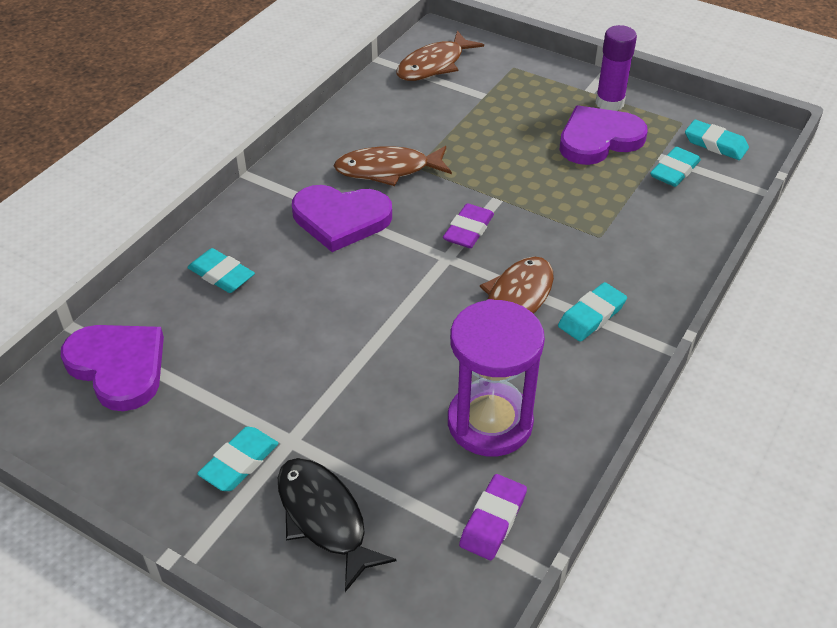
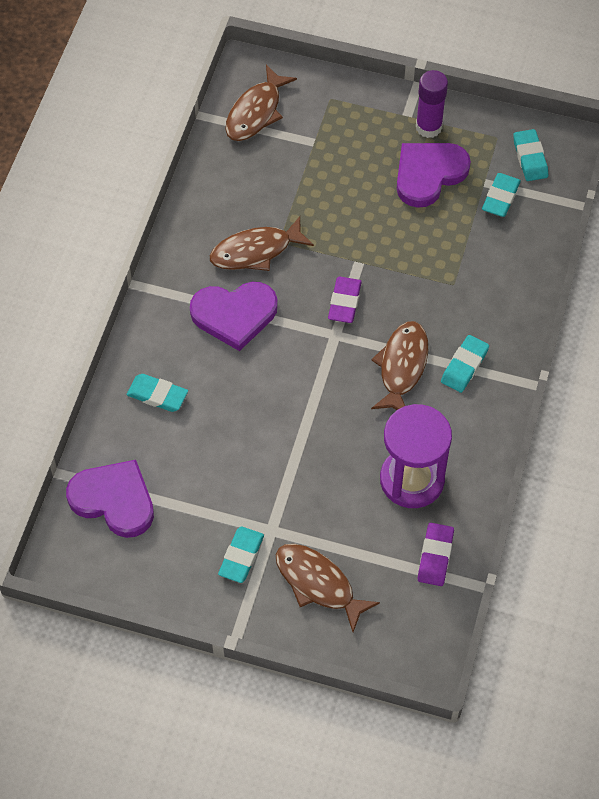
camera: 15 degrees left, 15 degrees up
(324, 518) = (318, 584): black fish -> brown fish
(715, 144) = (530, 158): turquoise eraser -> turquoise eraser turned 60 degrees clockwise

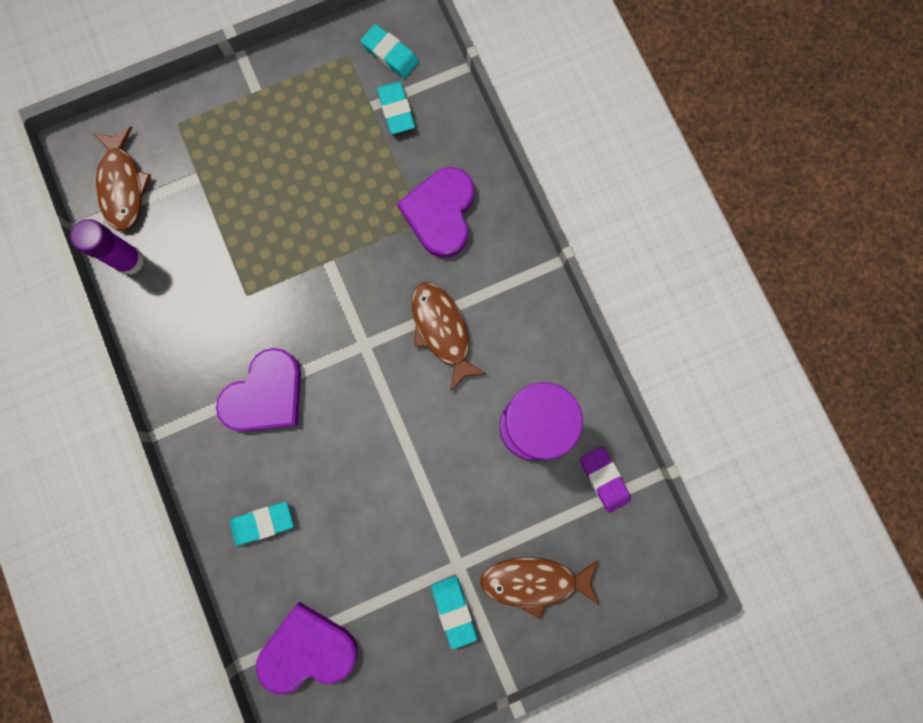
camera: 40 degrees left, 20 degrees up
(256, 251) = (234, 320): brown fish -> none
(344, 302) = (347, 309): purple eraser -> none
(428, 127) = (283, 88): purple glue stick -> purple glue stick (129, 261)
(428, 174) = (319, 133): purple heart -> purple heart (440, 213)
(464, 366) = (491, 290): turquoise eraser -> none

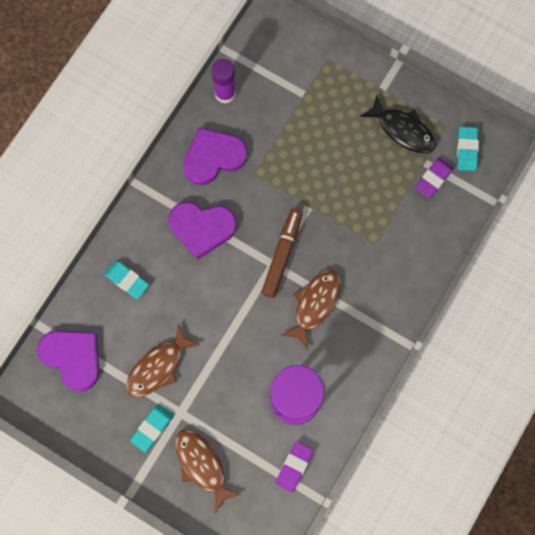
camera: 55 degrees right, 5 degrees down
(123, 186) = (266, 57): brown fish -> brown fish (158, 367)
(318, 102) = (402, 130): none -> black fish
(361, 327) = (282, 254): none -> brown marker
(396, 110) = (433, 179): turquoise eraser -> purple eraser
(440, 213) = (388, 252): purple heart -> purple heart (213, 157)

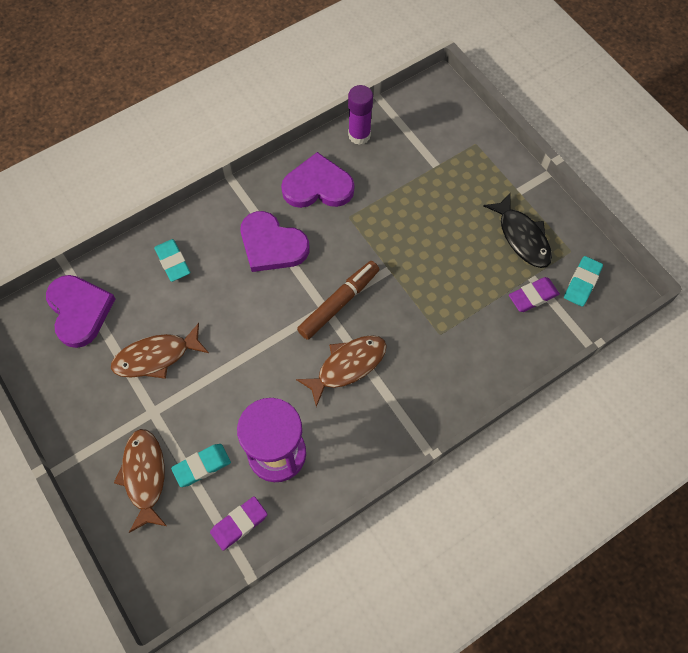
camera: 25 degrees right, 10 degrees down
(152, 428) = (116, 414): turquoise eraser -> turquoise eraser (202, 466)

